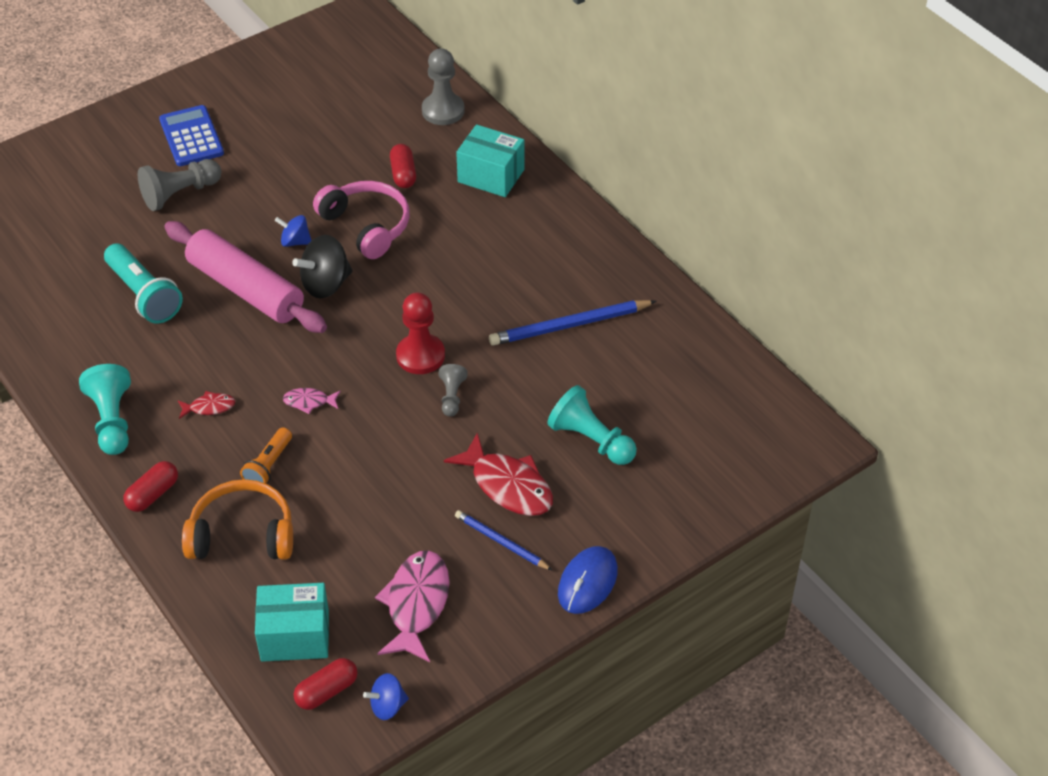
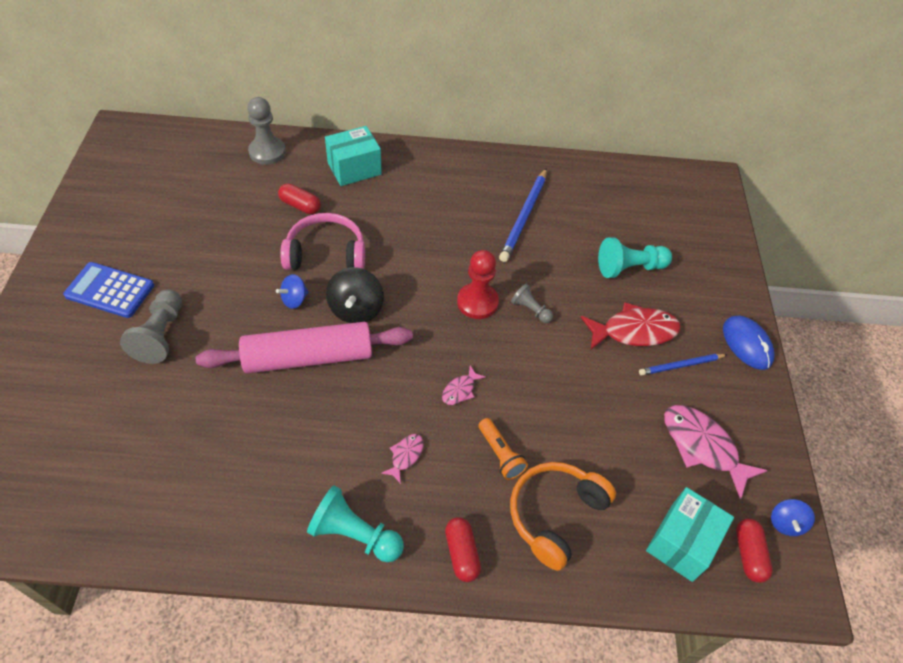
camera: 55 degrees left, 5 degrees up
(144, 295) = (241, 425): turquoise flashlight -> none
(209, 407) = (405, 456): red fish -> pink fish

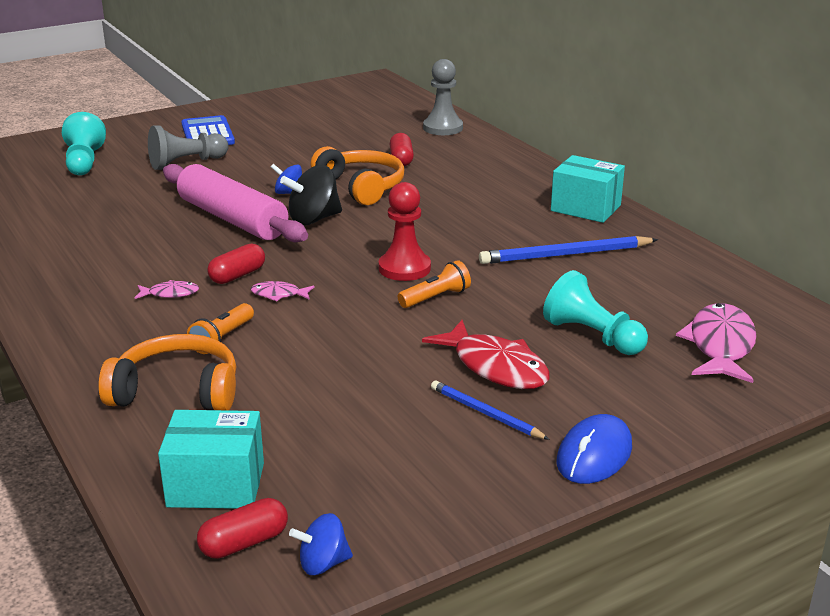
camera: 60 degrees right, 25 degrees down
(326, 253) = (361, 187): pink headphones -> orange headphones
(354, 168) = (486, 163): turquoise box -> turquoise box (585, 208)
(354, 534) = (63, 298): turquoise pawn -> turquoise pawn (84, 162)
(461, 553) = (85, 354): red capsule -> red capsule (237, 275)
(530, 310) = (435, 297): grey pawn -> orange flashlight
(702, 447) = (375, 463): pink fish -> pink fish (720, 346)

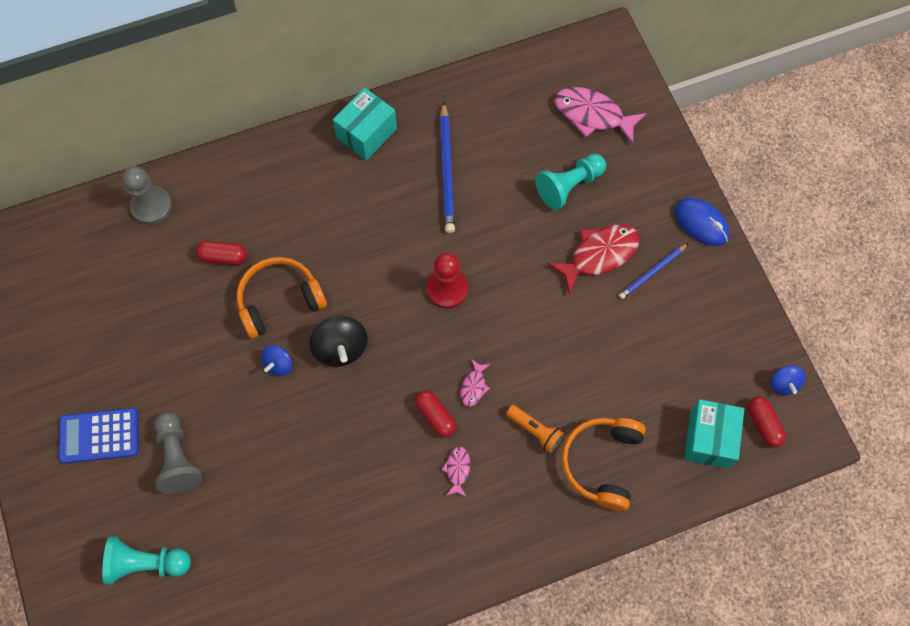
camera: 80 degrees left, 40 degrees up
(232, 219) = (324, 417): pink rolling pin -> none
(435, 297) = (498, 275): orange flashlight -> none

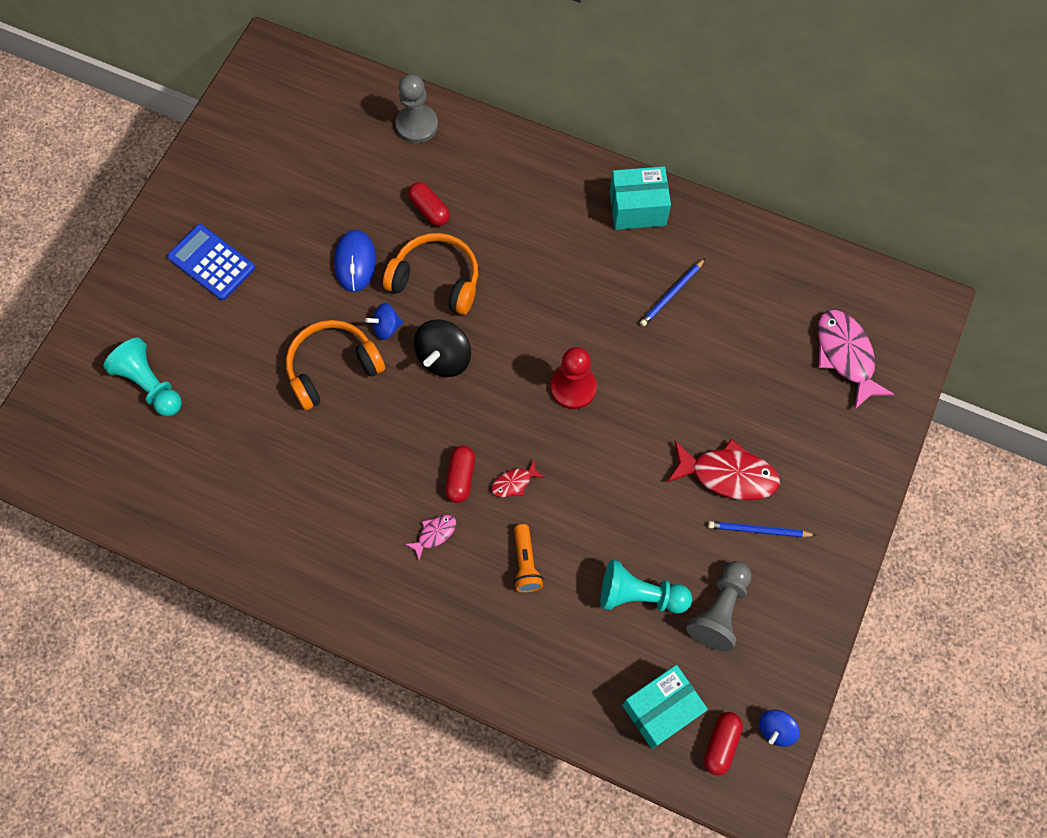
camera: 45 degrees right, 0 degrees up
(178, 458) = (246, 329): grey pawn -> grey pawn (719, 610)
(447, 170) = (672, 294): blue pencil -> blue pencil, size x0.61
(474, 386) = (514, 483): pink fish -> red fish
(569, 186) = (762, 396): turquoise pawn -> turquoise pawn (639, 595)
(602, 463) = (552, 640): orange headphones -> orange headphones (332, 368)
(701, 223) = (847, 529): blue mouse -> blue mouse (355, 262)

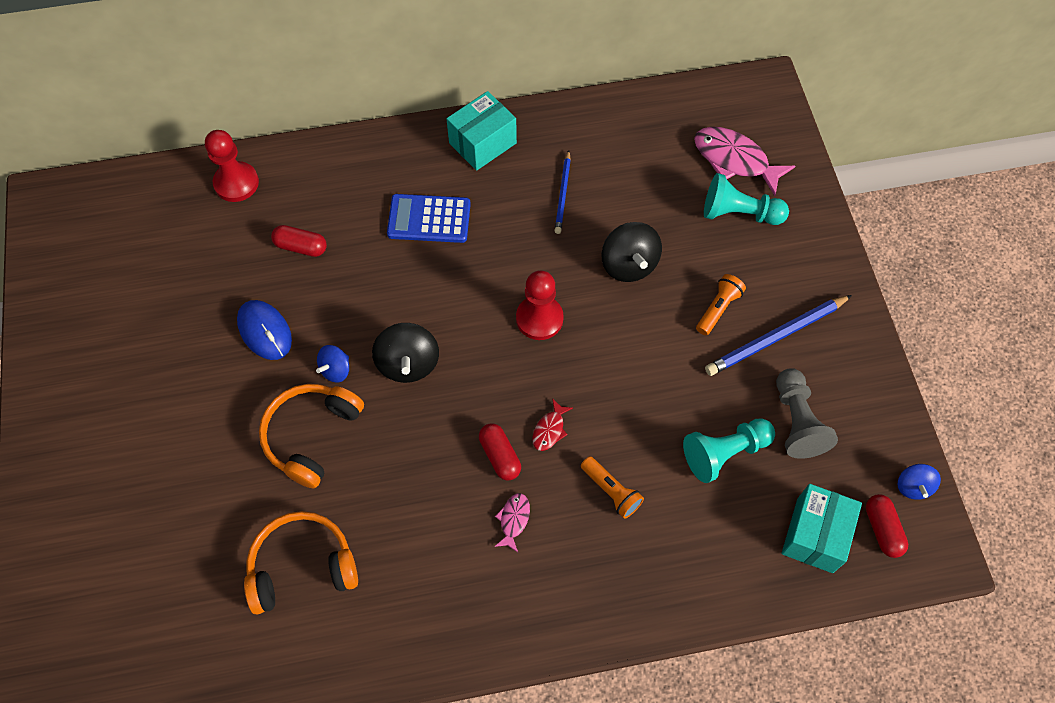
camera: 35 degrees left, 5 degrees down
(150, 384) = (140, 564): turquoise pawn -> turquoise pawn (739, 213)
(211, 262) = (123, 414): blue calculator -> blue calculator (429, 219)
(417, 125) = (236, 183): grey pawn -> red pawn
(436, 280) = (351, 302): orange headphones -> orange headphones (302, 566)
(681, 389) = (629, 264): none -> black spinning top
(727, 474) = (718, 309): red fish -> orange flashlight
(758, 530) = (776, 337): blue pencil -> blue pencil, size x1.64

